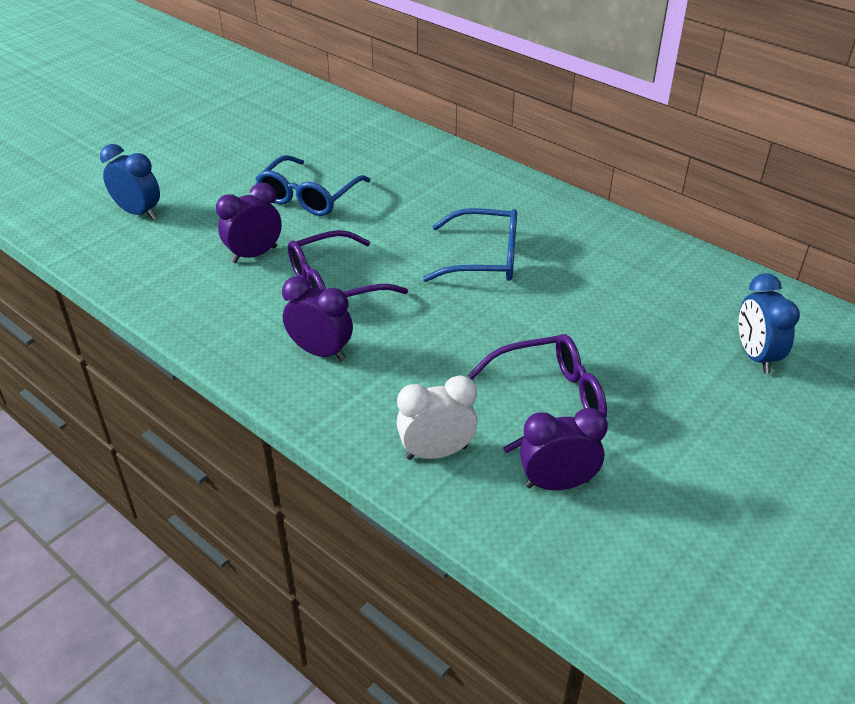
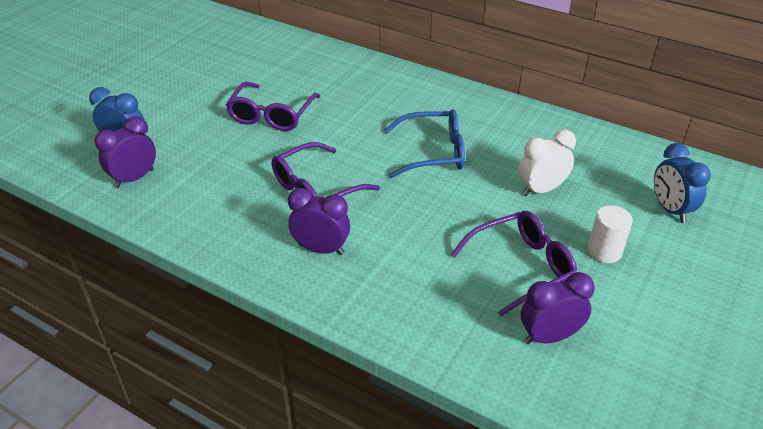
camera: 10 degrees left, 0 degrees up
(254, 255) = (239, 170): purple clock -> purple clock (134, 178)
(309, 197) = (272, 115): blue glasses -> purple glasses
(436, 452) = (444, 324): white clock -> white clock (541, 189)
(656, 395) = (604, 251): none -> white cylinder

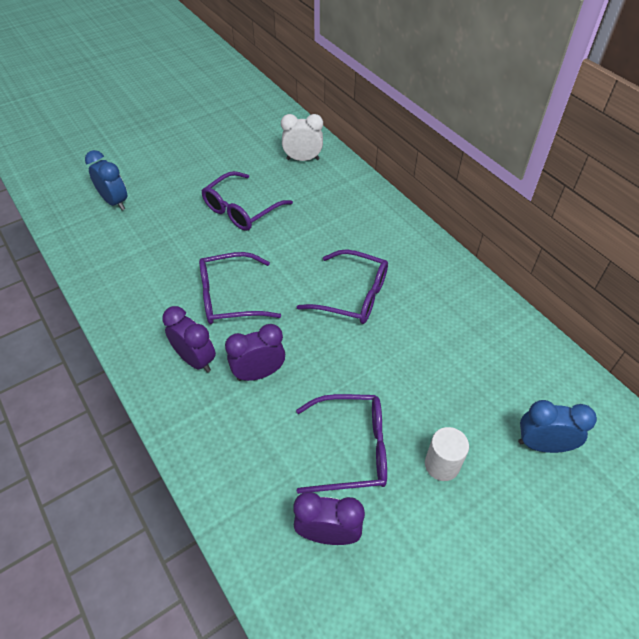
camera: 25 degrees right, 10 degrees up
(134, 178) = (101, 237): purple clock -> purple clock (259, 373)
(433, 153) = (353, 295): blue glasses -> purple glasses
(541, 189) = (426, 372): white clock -> white clock (302, 159)
(670, 209) = (542, 445): blue clock -> blue clock turned 90 degrees clockwise

